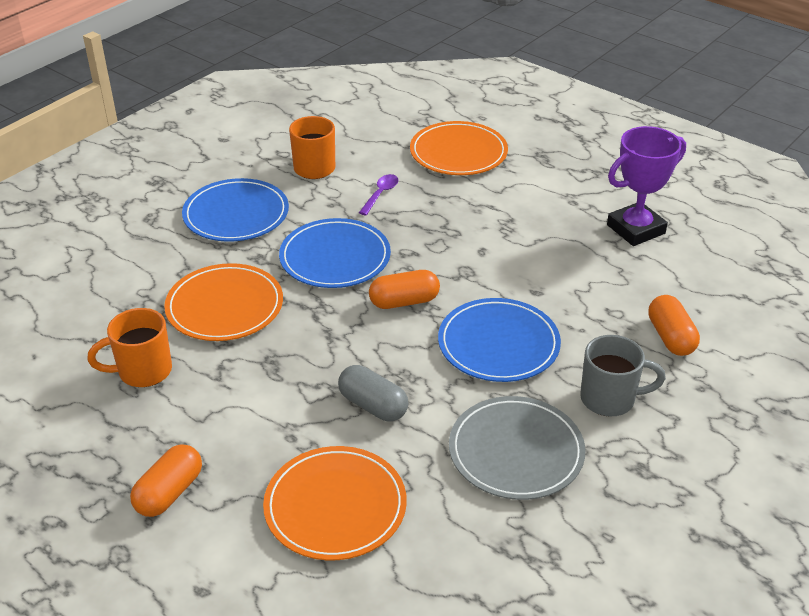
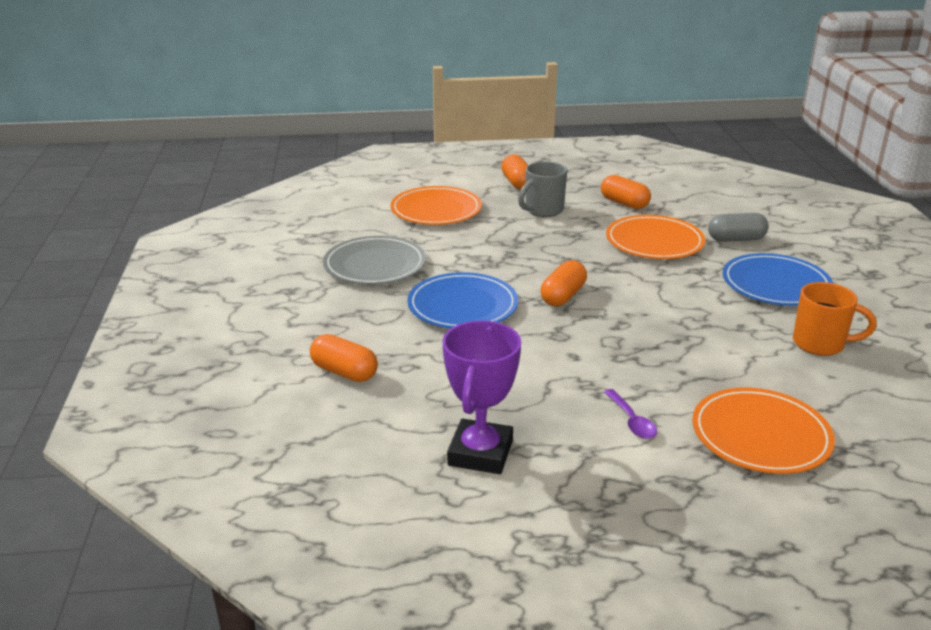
camera: 135 degrees right, 10 degrees down
(143, 371) = (624, 203): orange mug -> orange capsule
(335, 257) = (657, 296): blue plate -> none
(373, 405) = (485, 245): grey capsule -> grey capsule (736, 239)
(380, 194) = (729, 354): purple spoon -> purple spoon (631, 421)
(609, 399) = (348, 313): grey mug -> grey mug (543, 210)

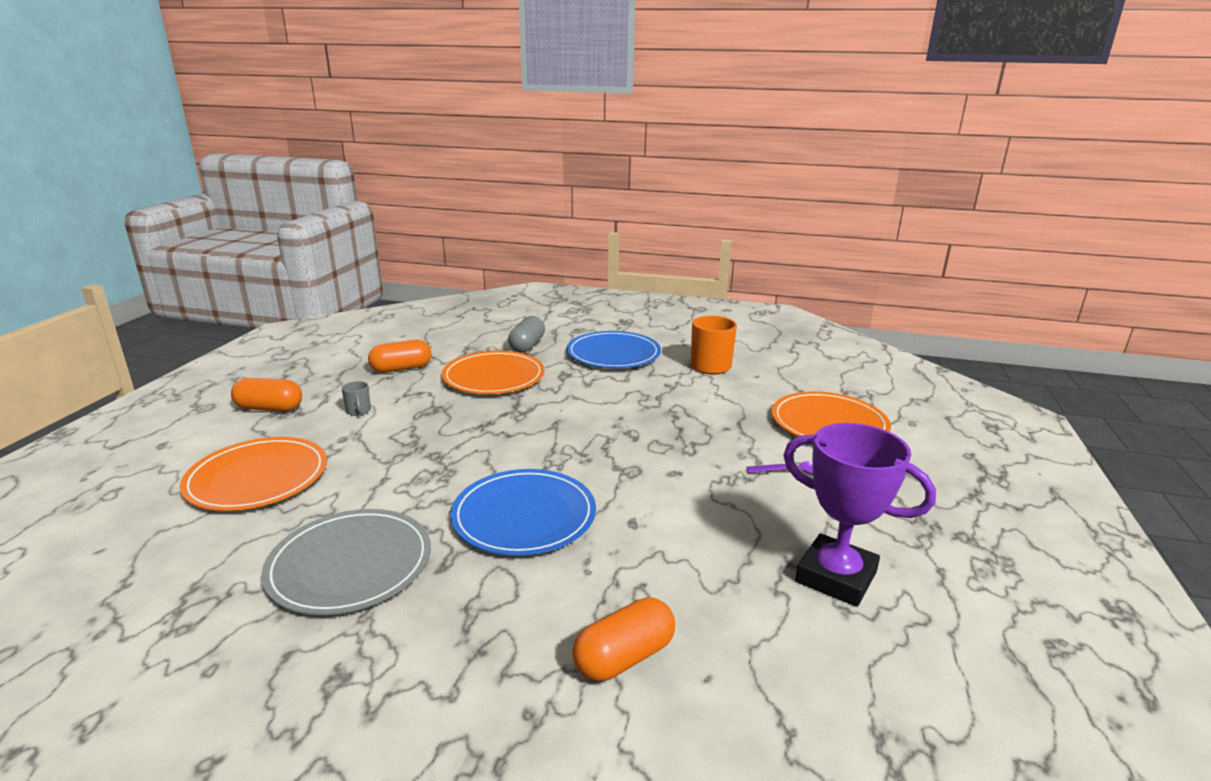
camera: 70 degrees left, 5 degrees down
(543, 210) = (358, 411): grey mug -> grey mug, size x0.51
(563, 296) = (555, 448): orange capsule -> none

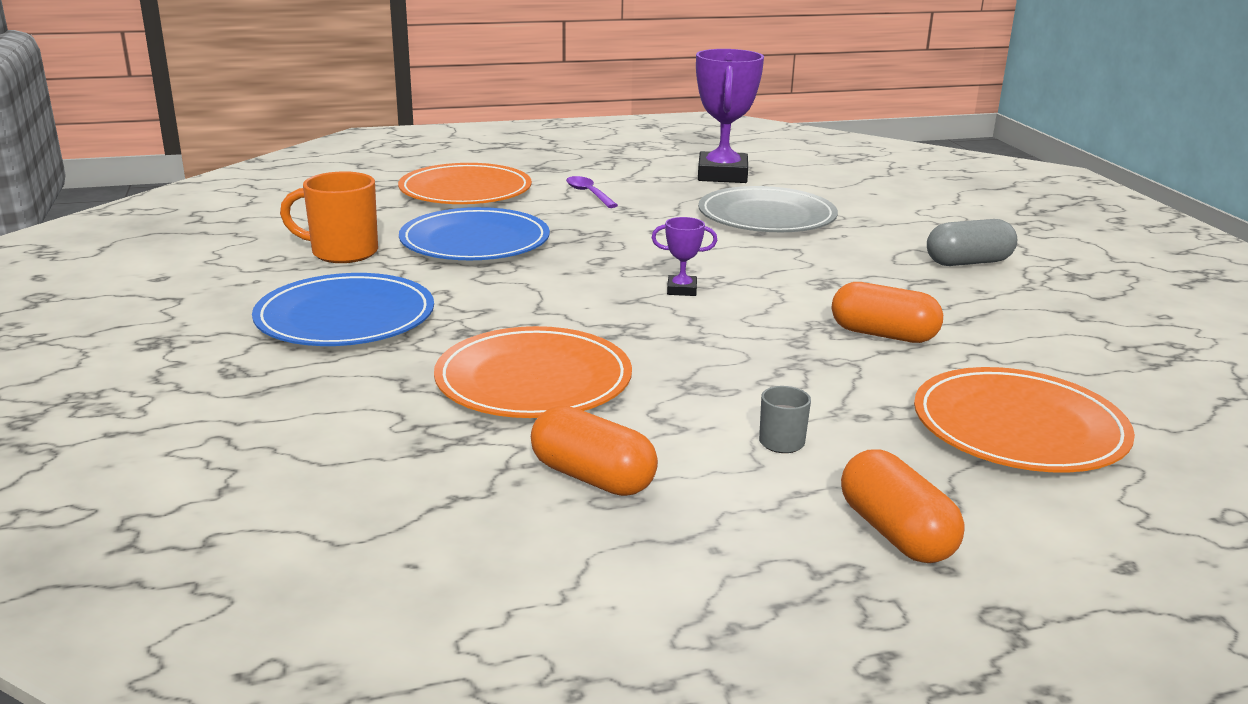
camera: 120 degrees left, 0 degrees up
(350, 565) = (1004, 313): grey plate -> grey plate (766, 216)
(524, 516) = (821, 270): blue plate -> blue plate (475, 241)
(527, 346) = (363, 394): grey capsule -> grey capsule (968, 262)
(552, 445) = (682, 290): none -> purple trophy
(624, 657) = (898, 211): orange capsule -> orange capsule (883, 335)

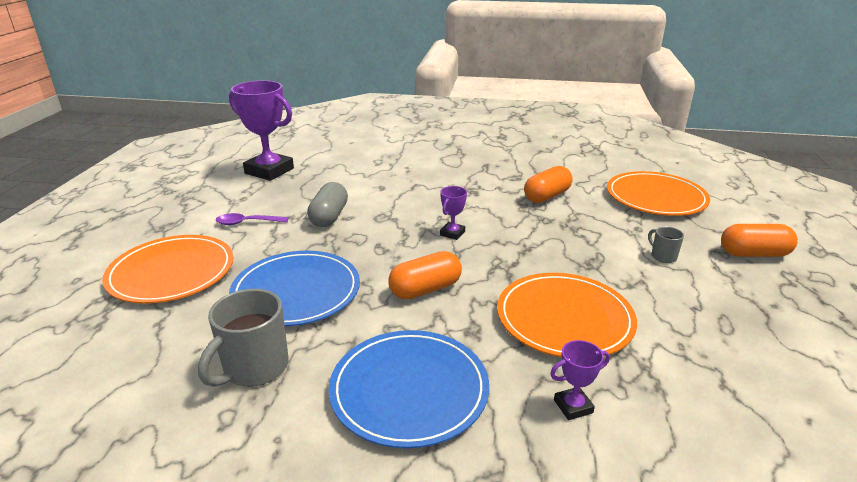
camera: 65 degrees left, 5 degrees up
(342, 252) = (254, 368): orange mug -> grey mug
(360, 400) = (573, 406): none -> purple trophy
(592, 477) = (699, 325): orange capsule -> orange capsule (425, 289)
(766, 216) = (357, 178): grey plate -> none
(968, 262) = (469, 151): grey capsule -> grey capsule (329, 217)

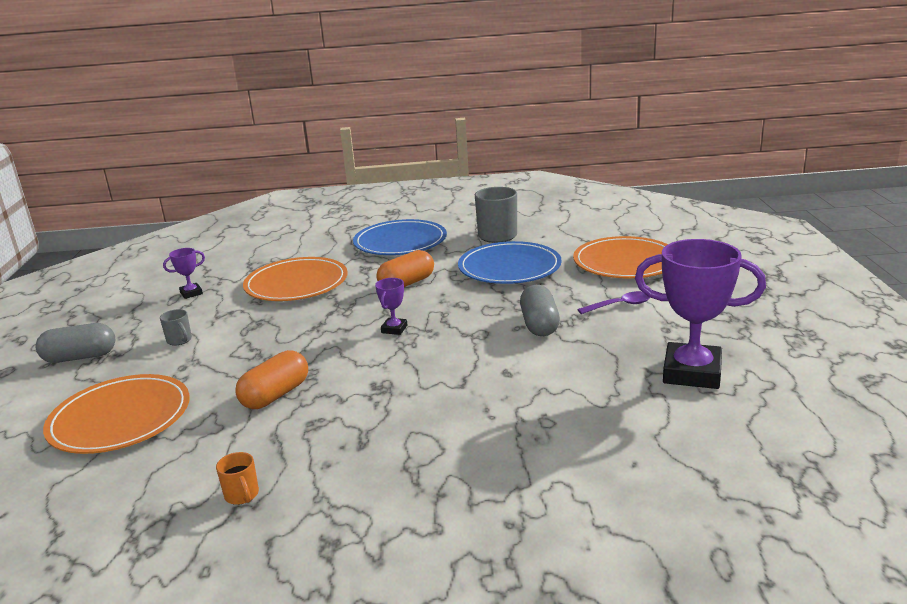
camera: 170 degrees right, 5 degrees down
(548, 154) = (242, 495): none -> orange mug
(573, 406) = (305, 250): purple trophy -> purple trophy (191, 293)
(754, 254) = (80, 357): orange capsule -> grey capsule

